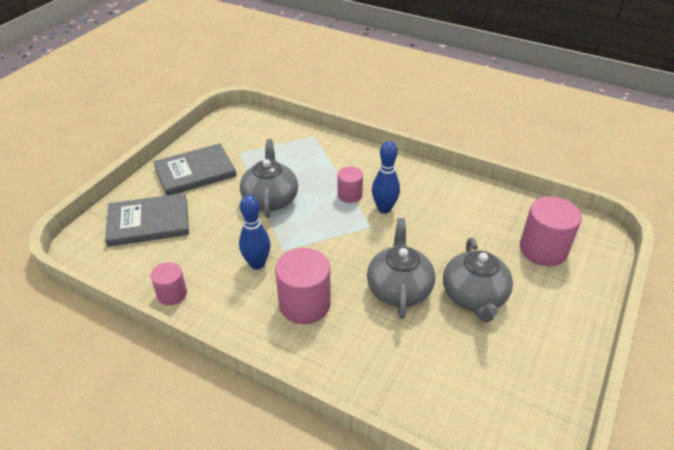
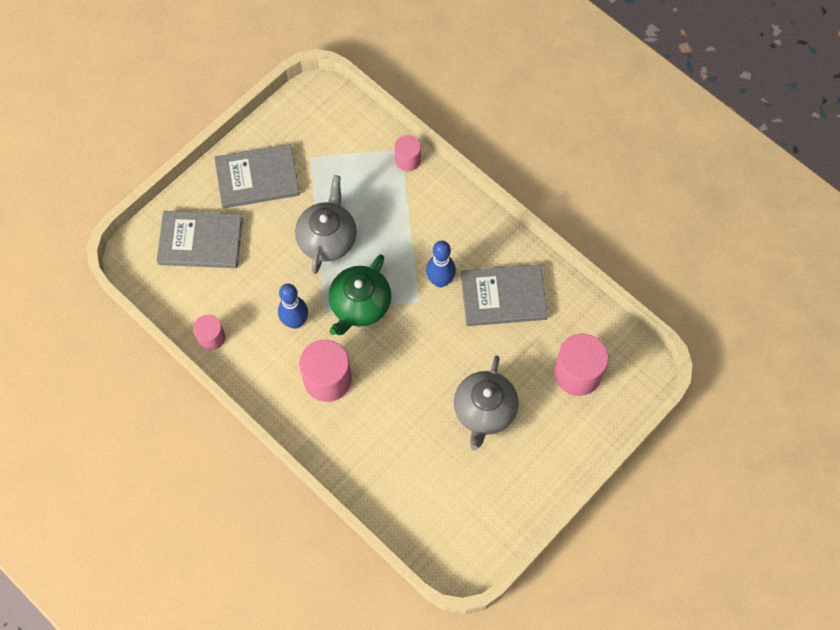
camera: 15 degrees right, 25 degrees up
(316, 239) = (359, 305): none -> green teapot
(349, 195) = (411, 252): pink cylinder -> pink cylinder (408, 160)
(399, 289) = (418, 384): grey teapot -> none
(445, 209) = (503, 297): none -> grey book

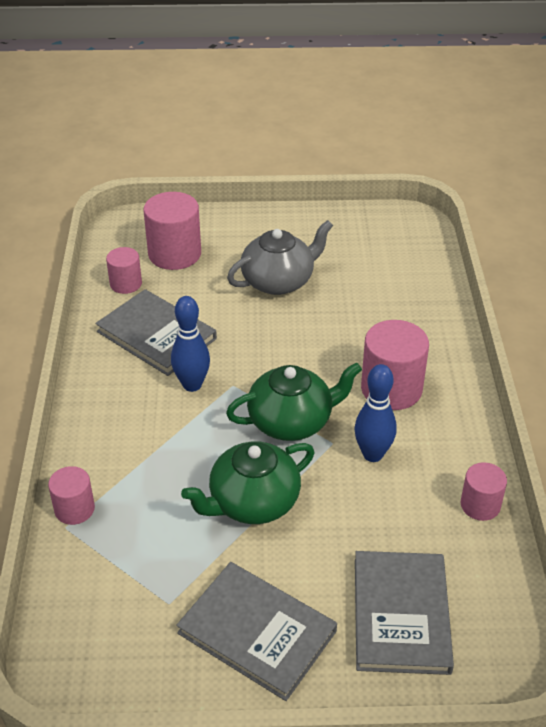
camera: 135 degrees left, 25 degrees down
(200, 241) = (401, 614): grey book -> grey book turned 45 degrees clockwise
(327, 238) = (253, 502): grey teapot -> green teapot
(573, 319) = (126, 284): none -> pink cylinder

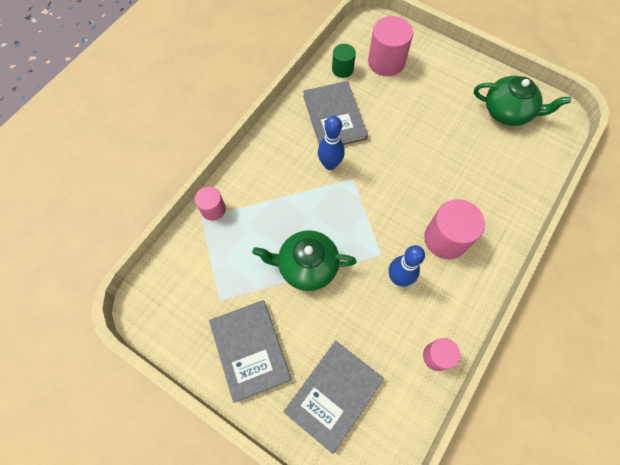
camera: 35 degrees right, 25 degrees up
(126, 284) = (342, 69): pink cylinder -> green cylinder
(279, 281) = (435, 117): grey teapot -> none
(291, 421) = (368, 225): green teapot -> green teapot (508, 112)

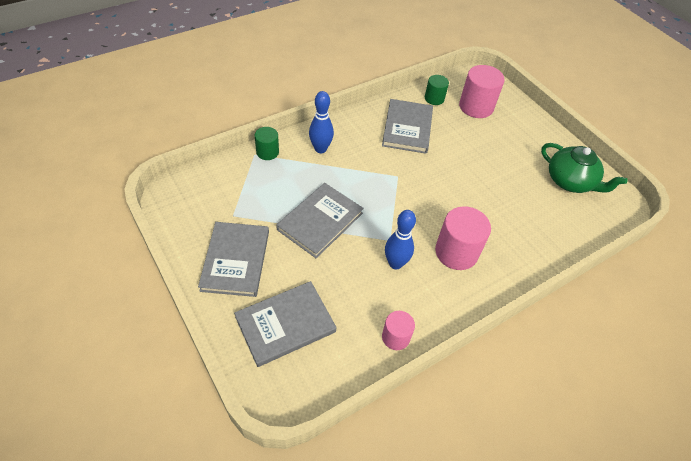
camera: 20 degrees right, 15 degrees down
(213, 209) = (267, 152): pink cylinder -> green cylinder
(307, 266) = (320, 221): green teapot -> grey book
(330, 164) = (383, 159): blue bowling pin -> blue bowling pin (320, 149)

